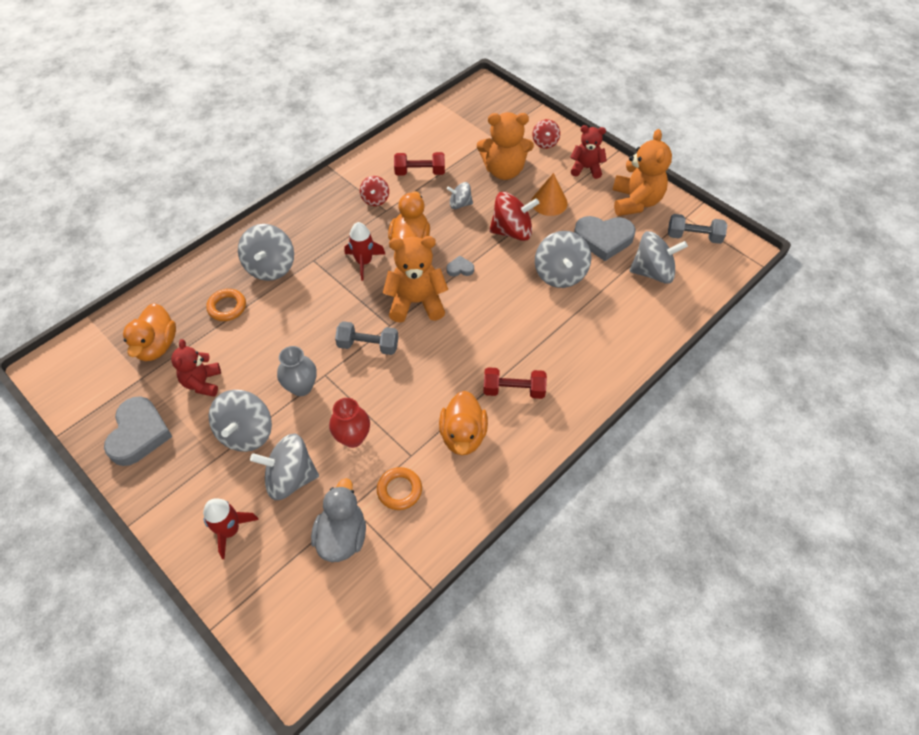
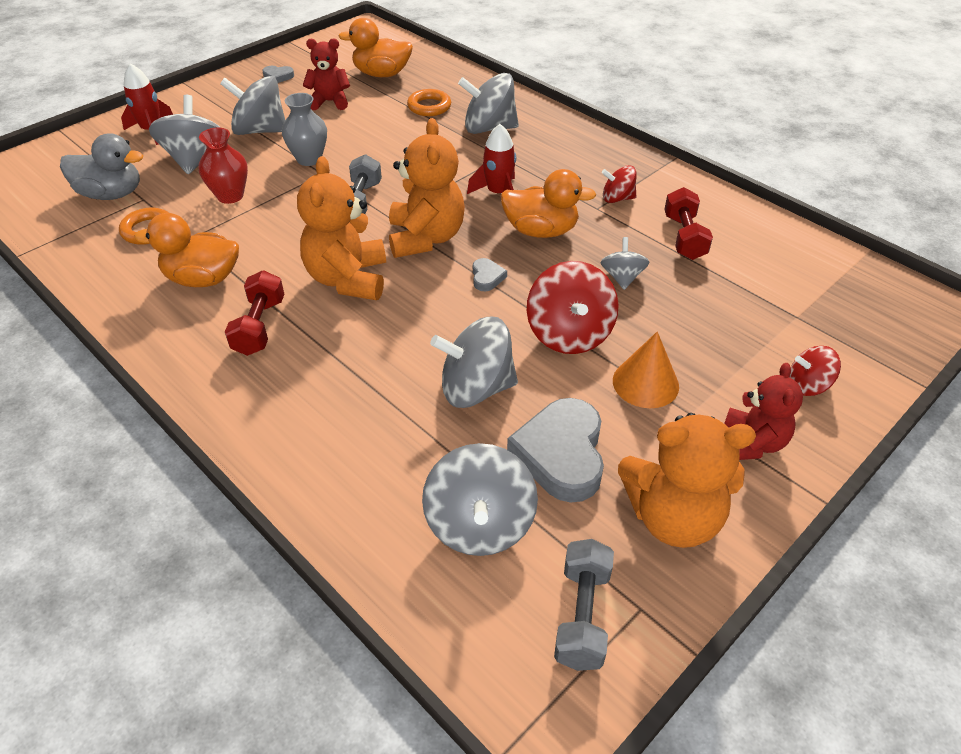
camera: 90 degrees right, 10 degrees down
(139, 434) = (278, 76): grey heart -> grey heart, size x0.45
(504, 170) = (713, 328): orange teddy bear -> orange teddy bear (348, 279)

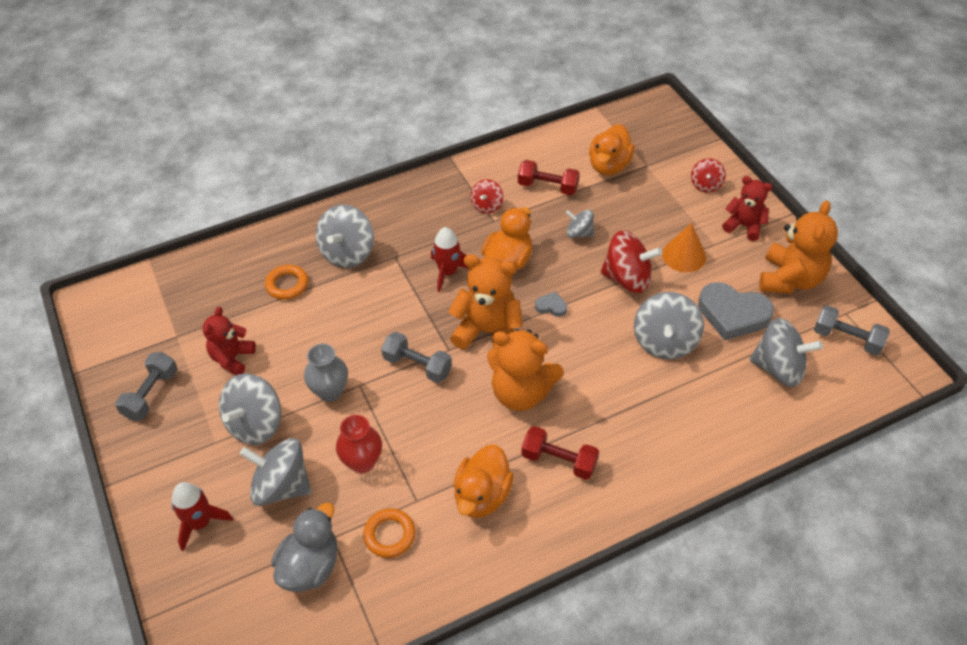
camera: 70 degrees left, 5 degrees up
(278, 76) = (151, 394): grey heart -> grey dumbbell
(381, 74) = (202, 307): orange duck -> orange duck (609, 165)

